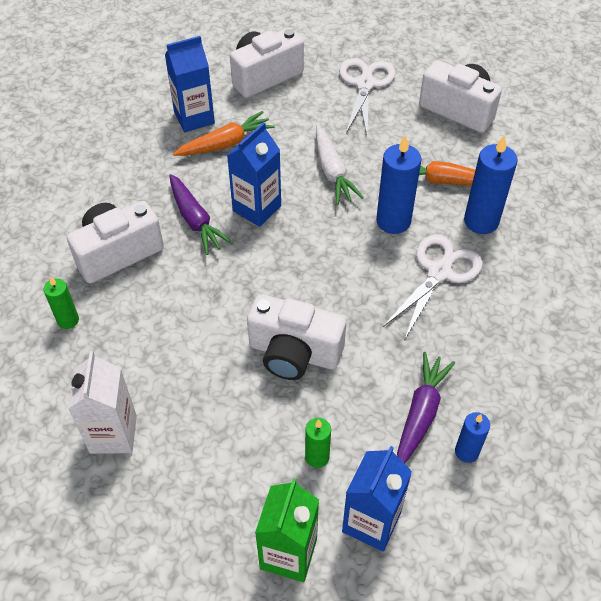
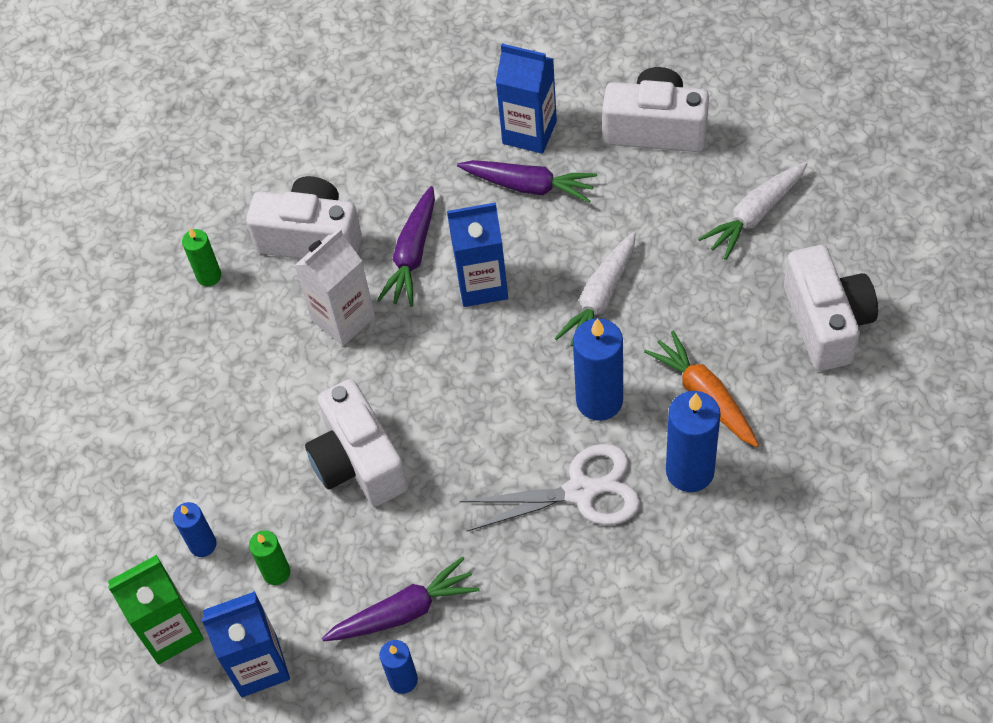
camera: 50 degrees right, 5 degrees up
(113, 434) = (145, 414): white carton -> white carton (343, 319)
(225, 143) = (529, 186): orange carrot -> purple carrot
(248, 481) = (203, 545): none -> blue candle
(365, 84) = (755, 215): white scissors -> white carrot

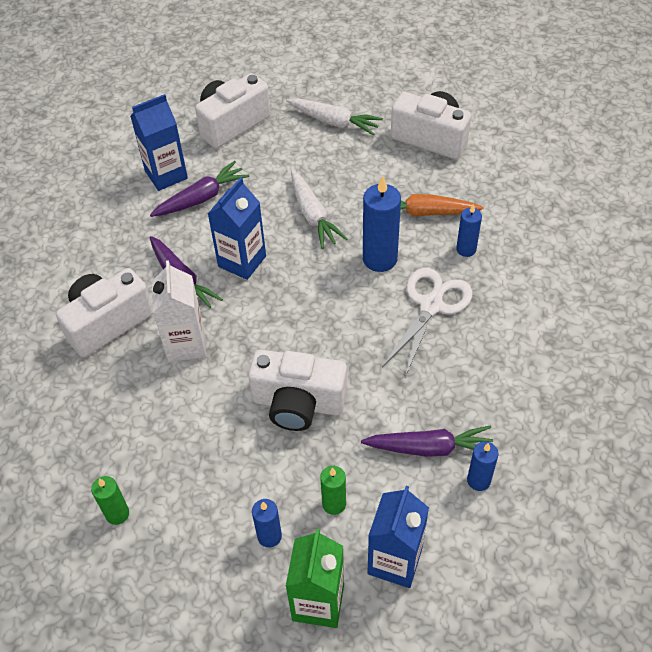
camera: 55 degrees left, 5 degrees down
(209, 276) = (67, 397): green candle -> green candle (117, 514)
(404, 611) = (430, 448): purple carrot -> purple carrot turned 75 degrees clockwise
(690, 471) = (466, 249): blue candle -> blue candle, size x0.57
(755, 215) = (334, 122): white carrot -> white carrot turned 60 degrees counterclockwise

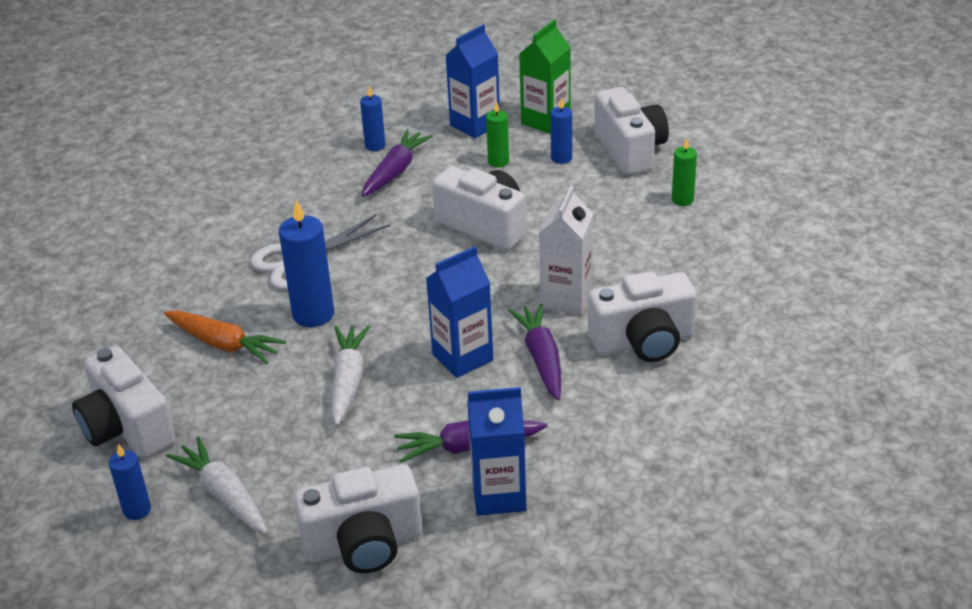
camera: 155 degrees left, 15 degrees down
(198, 580) = (630, 150): none -> white camera
(430, 448) = (395, 171): purple carrot -> purple carrot turned 90 degrees clockwise
(466, 249) = (218, 296): blue candle -> blue candle (137, 510)

